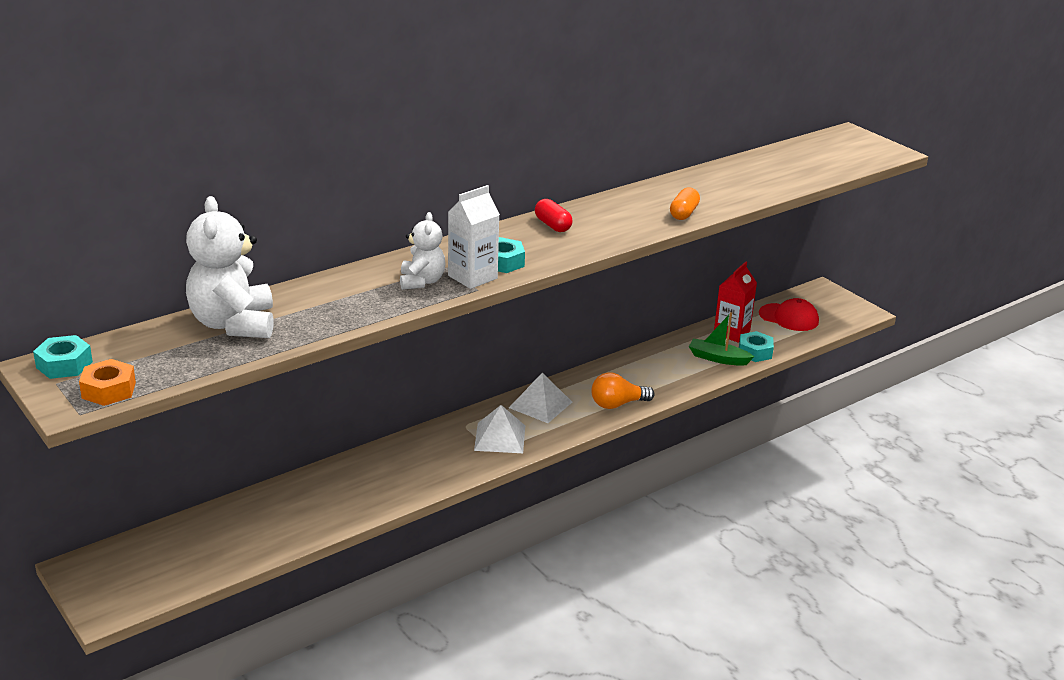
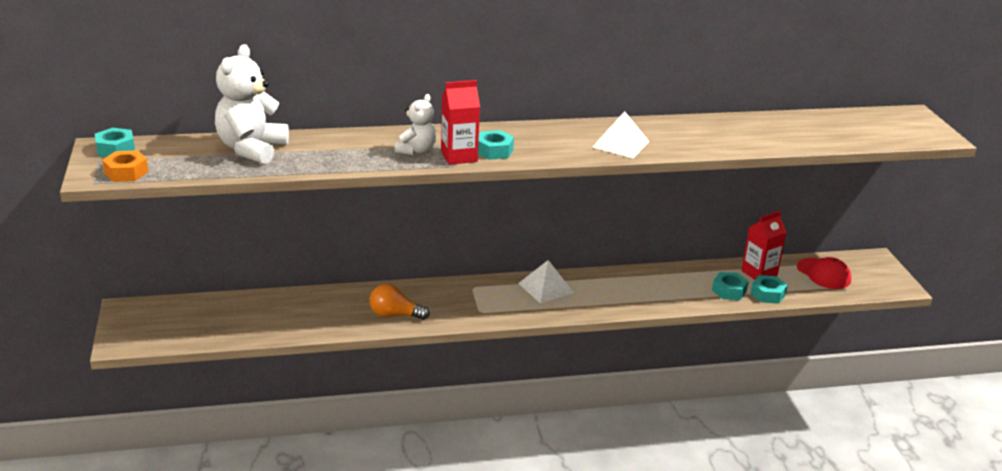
camera: 25 degrees right, 0 degrees up
(472, 277) = (459, 156): white carton -> red carton
(500, 438) = (492, 304): white pyramid -> white pyramid (620, 144)
(553, 225) = (563, 132): red capsule -> none
(617, 404) = (610, 304): orange light bulb -> orange light bulb (394, 315)
(684, 213) = (686, 147): orange capsule -> none
(718, 358) = (729, 291): green boat -> turquoise nut

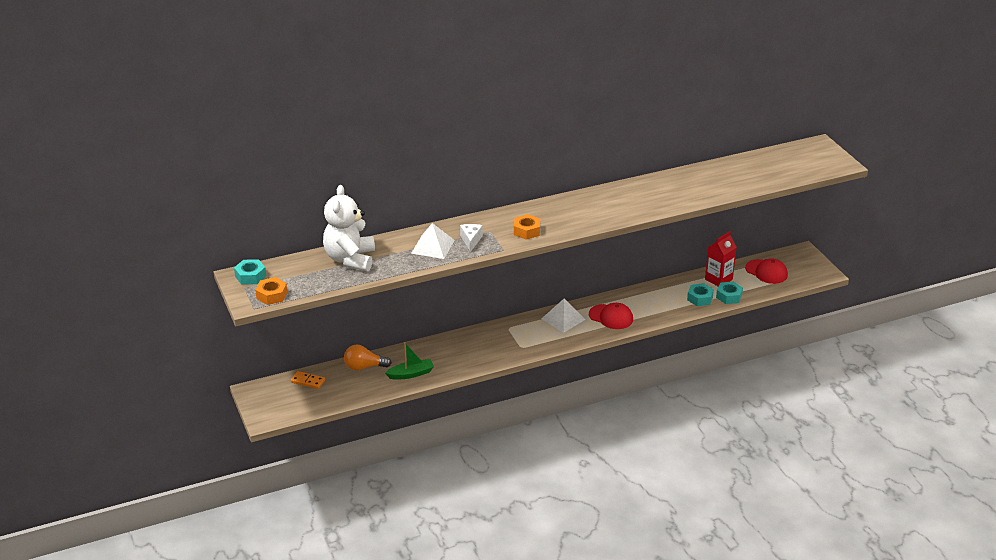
camera: 10 degrees left, 5 degrees up
(197, 309) = (308, 381): none -> orange domino
(327, 320) = (411, 374): none -> green boat
(394, 315) = (459, 361): orange light bulb -> orange light bulb (364, 367)
(416, 151) = (471, 240): white teddy bear -> white cheese
(459, 156) = (503, 240): red carton -> none
(494, 151) = (527, 231): turquoise nut -> orange nut
(607, 295) = (611, 317): none -> red cap
(620, 144) = (615, 209): white pyramid -> white pyramid (432, 246)

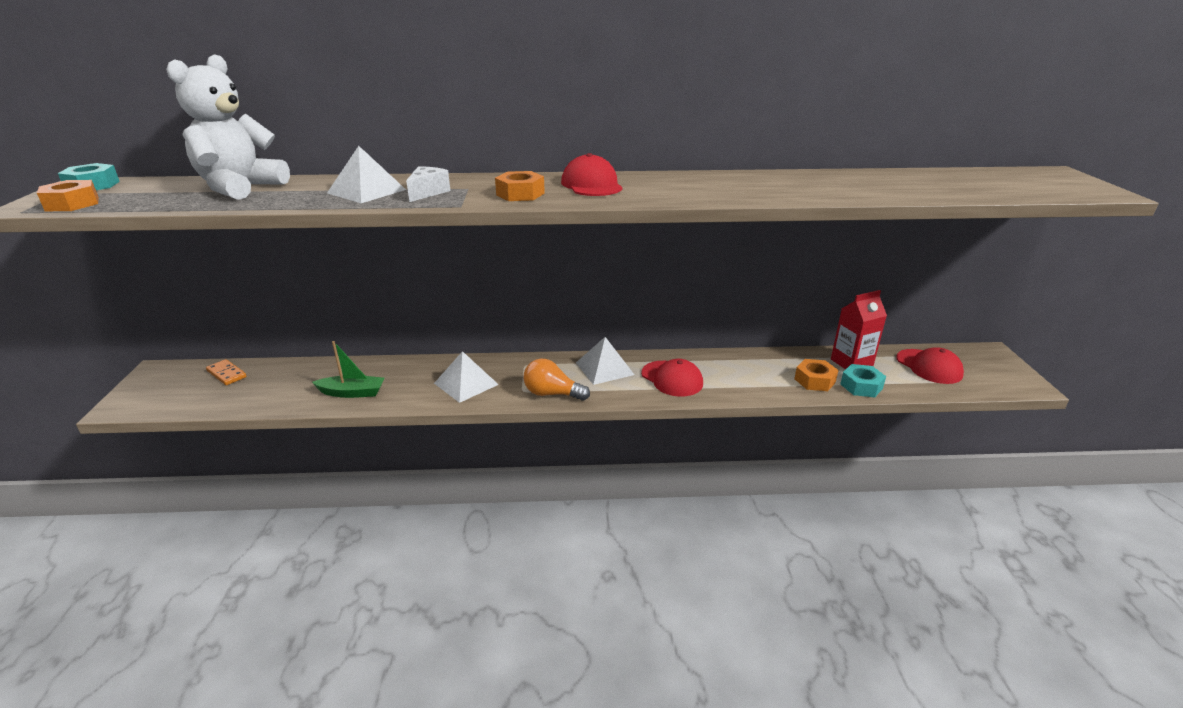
camera: 20 degrees right, 5 degrees down
(364, 367) = (308, 372): orange light bulb -> orange light bulb (552, 394)
(480, 350) = (466, 383): none -> white pyramid
(560, 212) = (591, 185): none -> red cap
(700, 298) = (815, 380): turquoise nut -> orange nut

